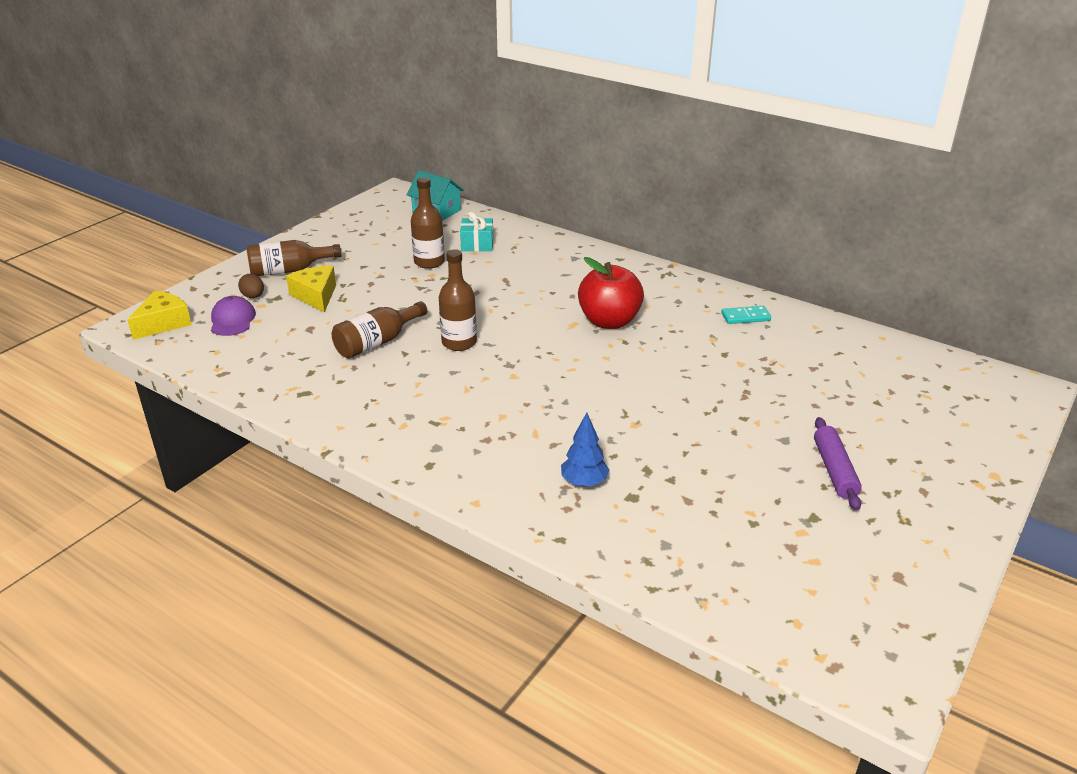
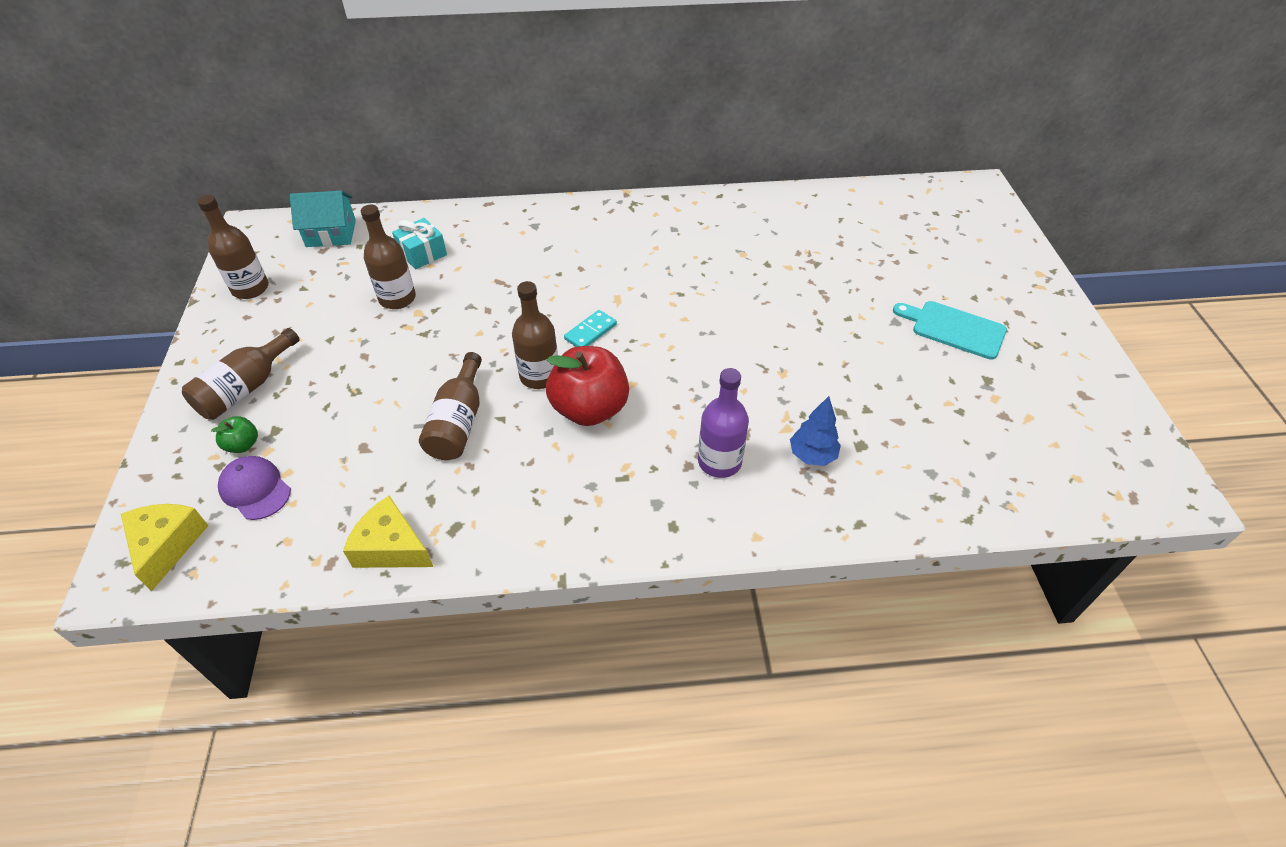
camera: 40 degrees left, 15 degrees up
(253, 296) = (243, 445): brown egg -> green apple
(316, 296) = (320, 404): yellow cheese -> yellow cheese (391, 547)
(354, 222) = (250, 288): none -> brown bottle
(511, 449) = (719, 462): none -> purple bottle
(609, 321) = (644, 279): red apple -> red apple (589, 409)
(745, 317) = (741, 219): turquoise domino -> turquoise domino (590, 332)
(834, 470) = (954, 329): purple rolling pin -> turquoise cutting board

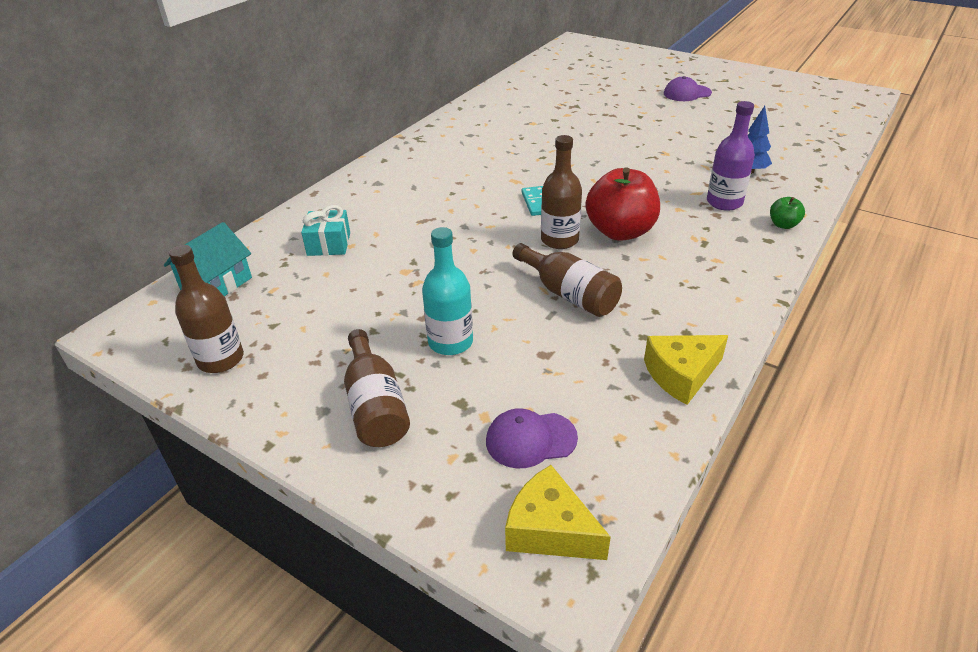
camera: 50 degrees left, 10 degrees down
(243, 445) = (458, 431): green apple -> green apple (783, 225)
(343, 387) = (450, 342): none -> turquoise bottle
(397, 298) = (370, 276): brown bottle -> none
(954, 329) = (687, 93): turquoise cutting board -> purple cap

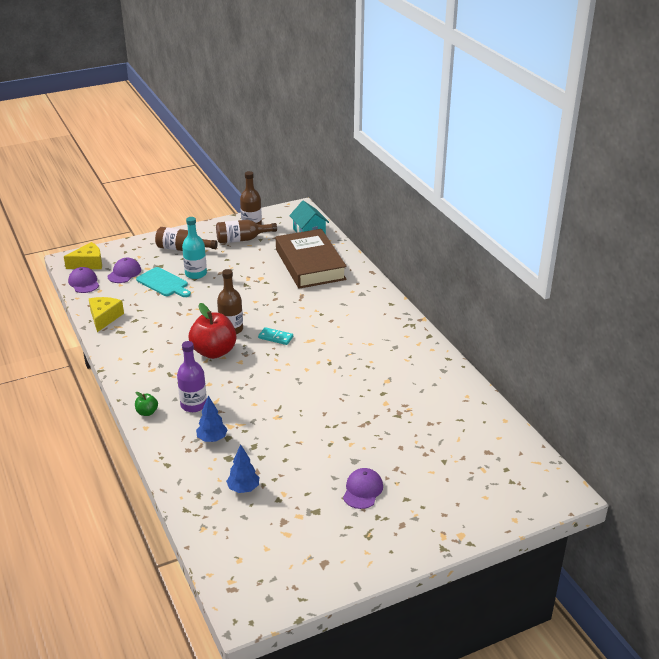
camera: 120 degrees right, 5 degrees down
(329, 244) = (310, 264): turquoise gift -> brown book
(513, 364) = (164, 283): none -> turquoise cutting board
(569, 294) = (186, 313): brown bottle -> brown bottle (242, 239)
(621, 482) = (84, 282): none -> purple cap
(773, 134) = (243, 489): none -> blue tree

